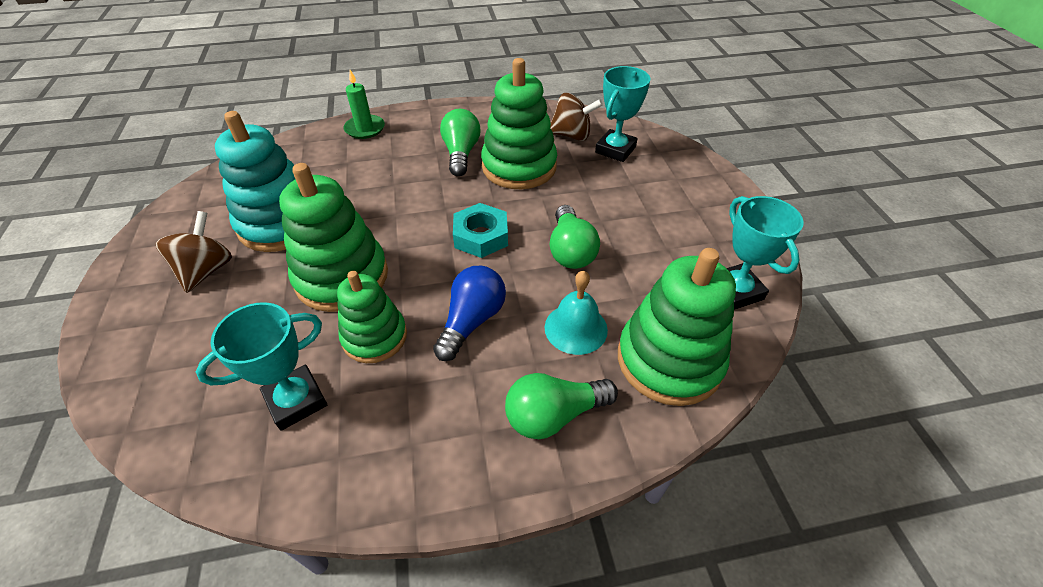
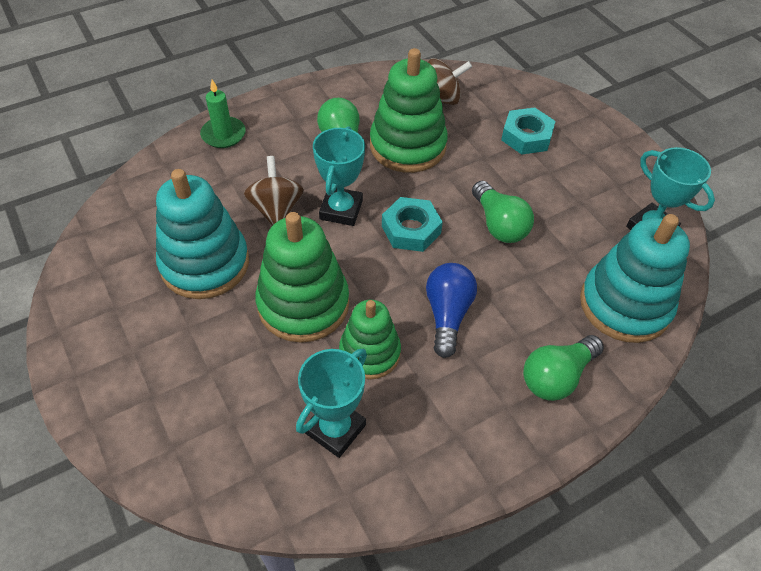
camera: 20 degrees left, 5 degrees up
(207, 270) = (162, 332): brown spinning top -> brown spinning top (276, 210)
(576, 328) = (538, 297): turquoise bell -> none
(615, 150) = (489, 107): turquoise trophy -> turquoise trophy (341, 210)
(639, 180) = (526, 136): none -> turquoise nut
(669, 360) = (624, 305): green stacking toy -> turquoise stacking toy

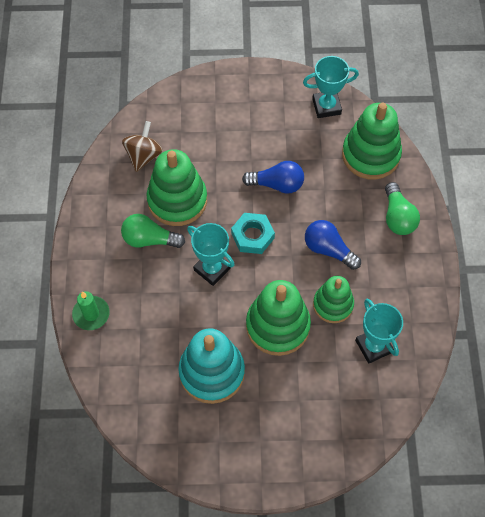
camera: 60 degrees left, 10 degrees up
(276, 210) = (188, 309): brown spinning top -> none
(499, 224) = (277, 184): green light bulb -> blue light bulb
(526, 136) = (212, 125): turquoise nut -> none
(624, 305) = (370, 155): turquoise stacking toy -> green stacking toy

